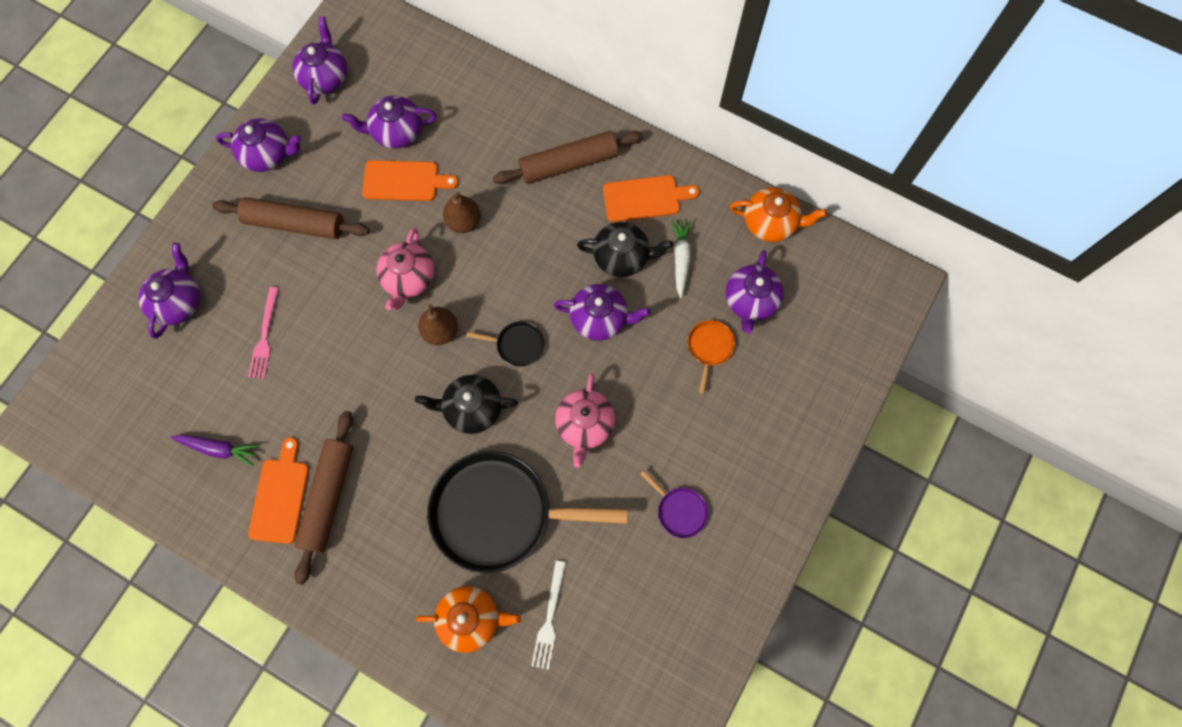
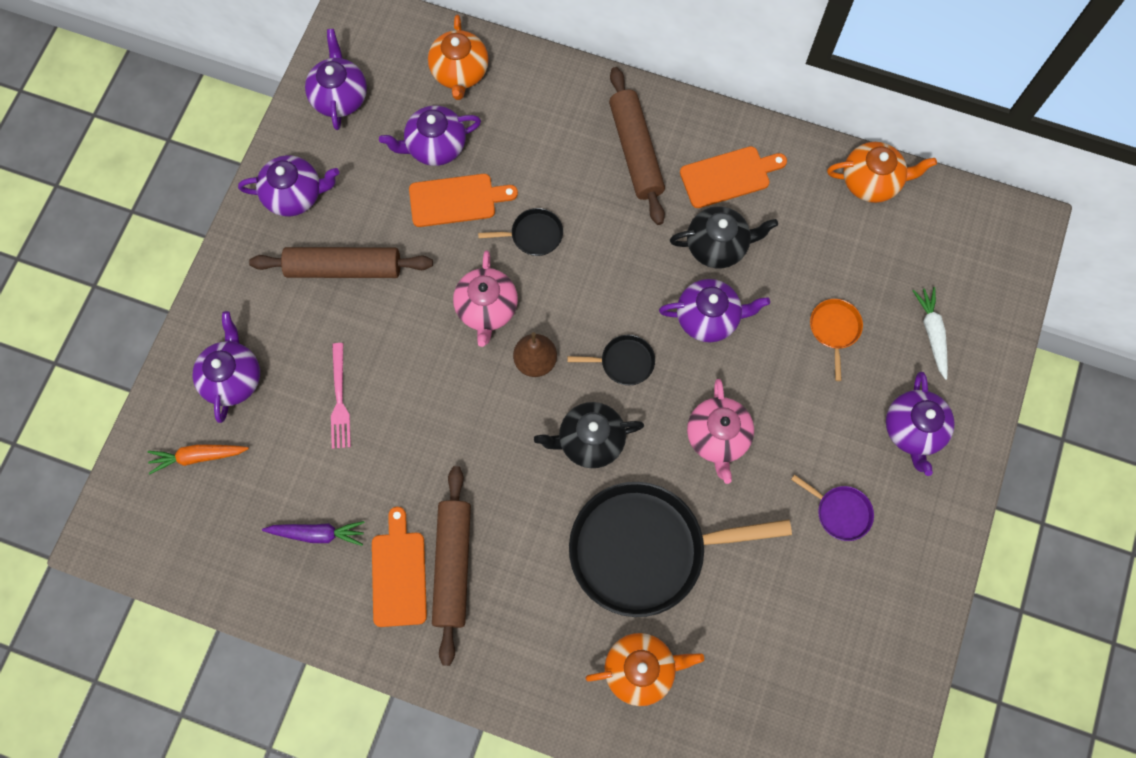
camera: 10 degrees left, 0 degrees up
(134, 365) = (198, 457): none -> orange carrot
(432, 73) = (460, 73): none -> orange teapot
(464, 221) = (533, 235): brown pear -> black pan
(549, 618) = (725, 653): white fork -> none
(568, 164) = (635, 151): brown rolling pin -> brown rolling pin turned 75 degrees counterclockwise
(680, 259) = (782, 237): white carrot -> white carrot (932, 333)
(750, 301) = (868, 271): purple teapot -> purple teapot (913, 430)

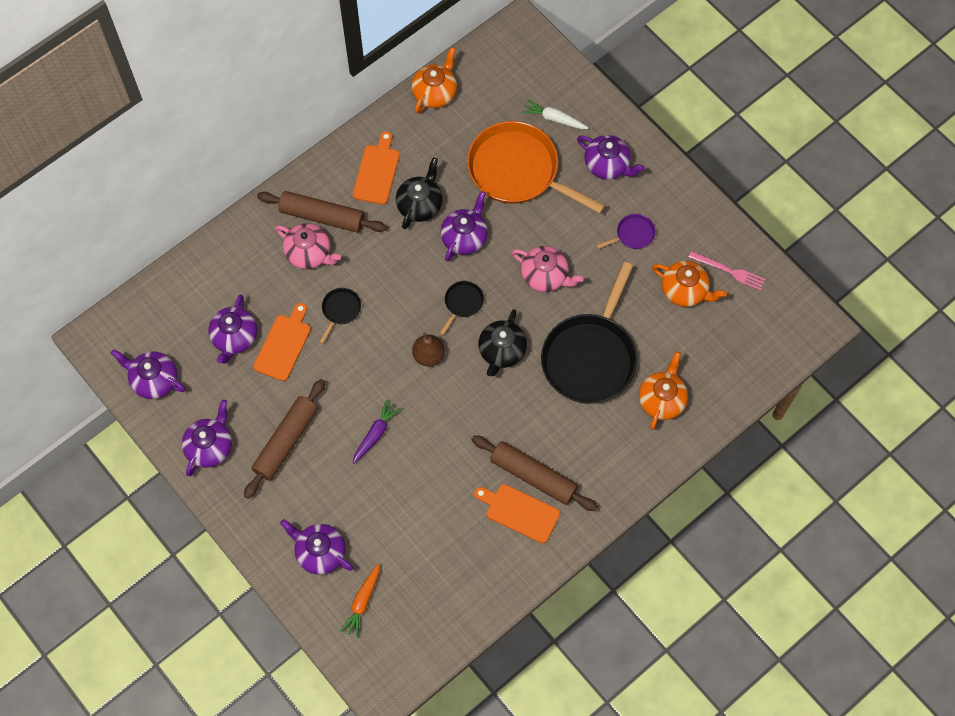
camera: 60 degrees left, 5 degrees down
(317, 533) = (462, 550): purple carrot -> purple carrot (375, 434)
(339, 399) = (378, 491): pink fork -> pink fork (729, 271)
(460, 73) = (189, 293): orange teapot -> orange teapot (685, 291)
(487, 309) = (374, 366): pink teapot -> pink teapot (309, 254)
(834, 329) = (518, 171): orange pan -> orange pan, size x2.39

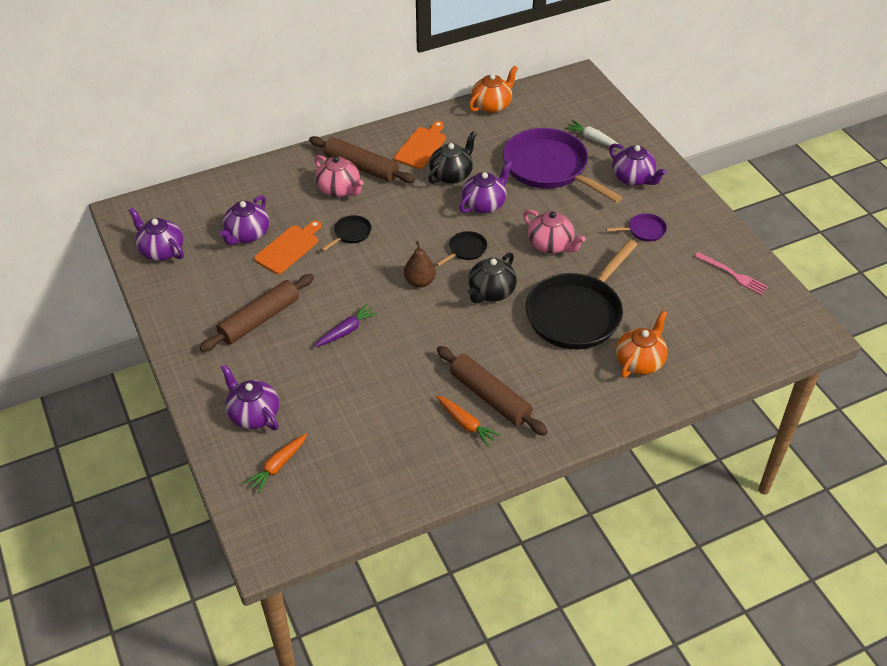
camera: 15 degrees right, 20 degrees down
(210, 447) = (187, 309): purple teapot -> none
(518, 171) = (549, 168): orange pan -> purple pan
(519, 512) = (466, 424): orange cutting board -> orange carrot
(685, 291) = (684, 281): orange teapot -> none

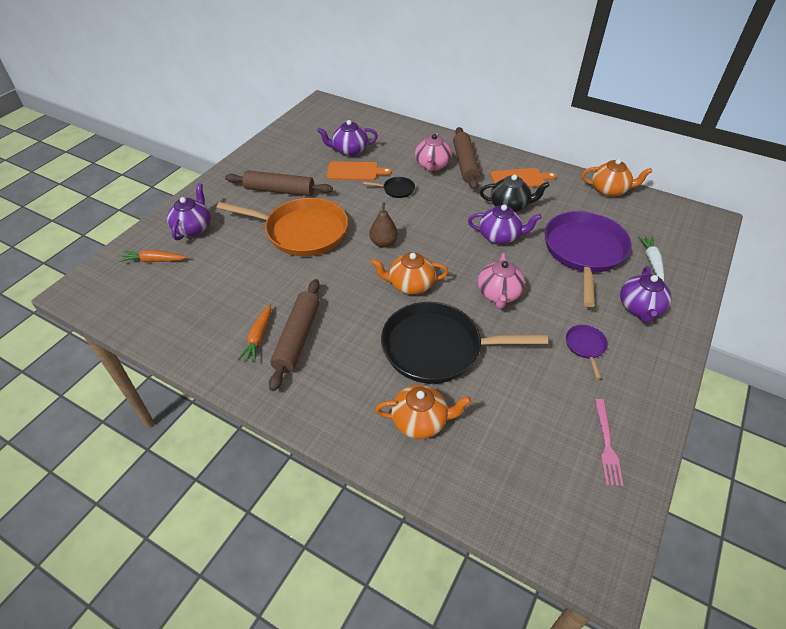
camera: 55 degrees right, 0 degrees up
(161, 250) = (303, 128): purple teapot -> none
(346, 331) = (302, 231): purple carrot -> orange pan
(466, 250) = (441, 250): black pan -> none
(491, 292) = (410, 285): black teapot -> orange teapot
(644, 230) = (585, 346): purple pan -> purple pan turned 135 degrees counterclockwise

